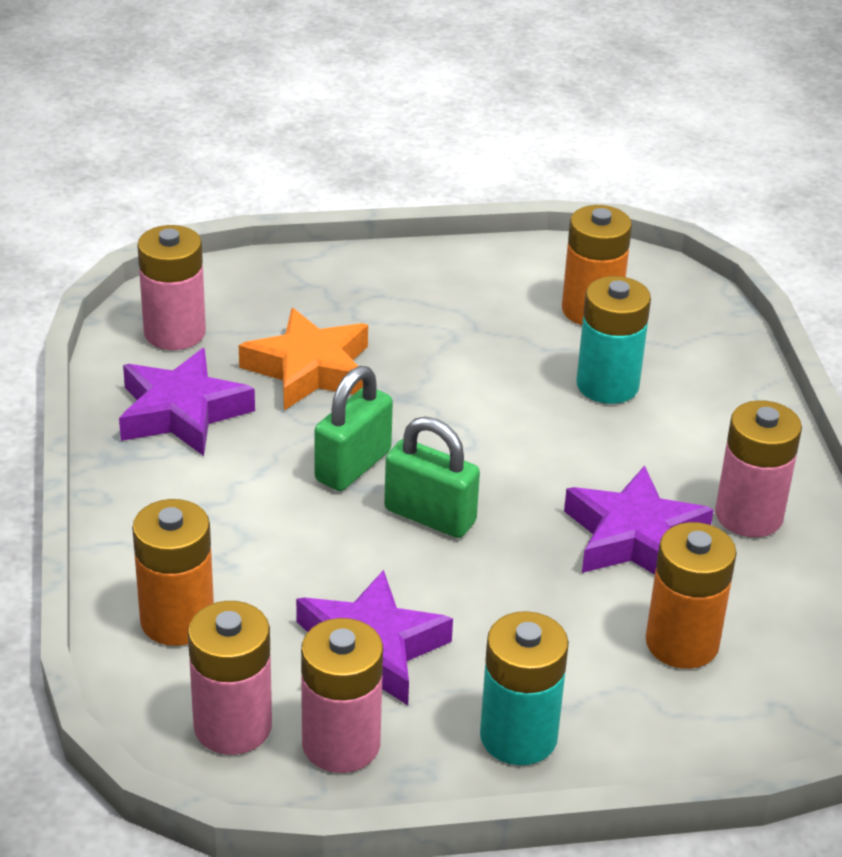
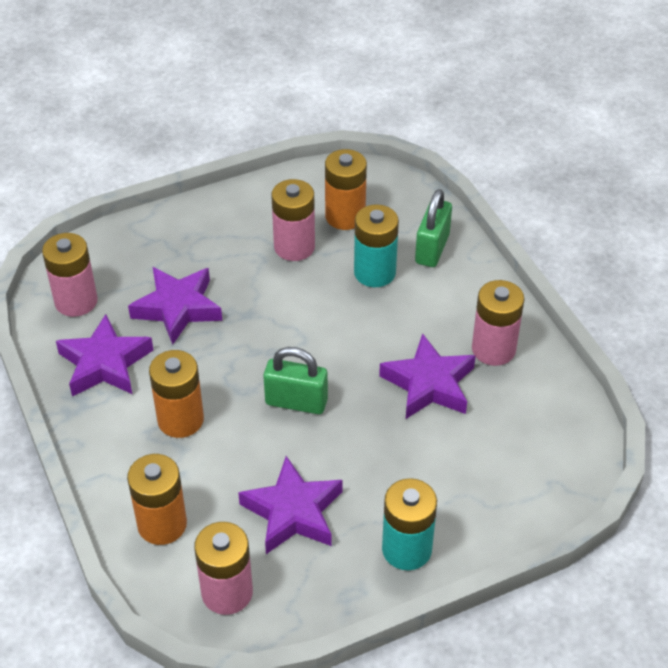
camera: 15 degrees left, 10 degrees up
(309, 369) = (177, 308): orange star -> purple star
(341, 744) = (299, 585): pink battery -> pink battery (294, 247)
(353, 466) = (233, 376): green padlock -> green padlock (432, 249)
(682, 643) = (483, 454): orange battery -> orange battery (180, 420)

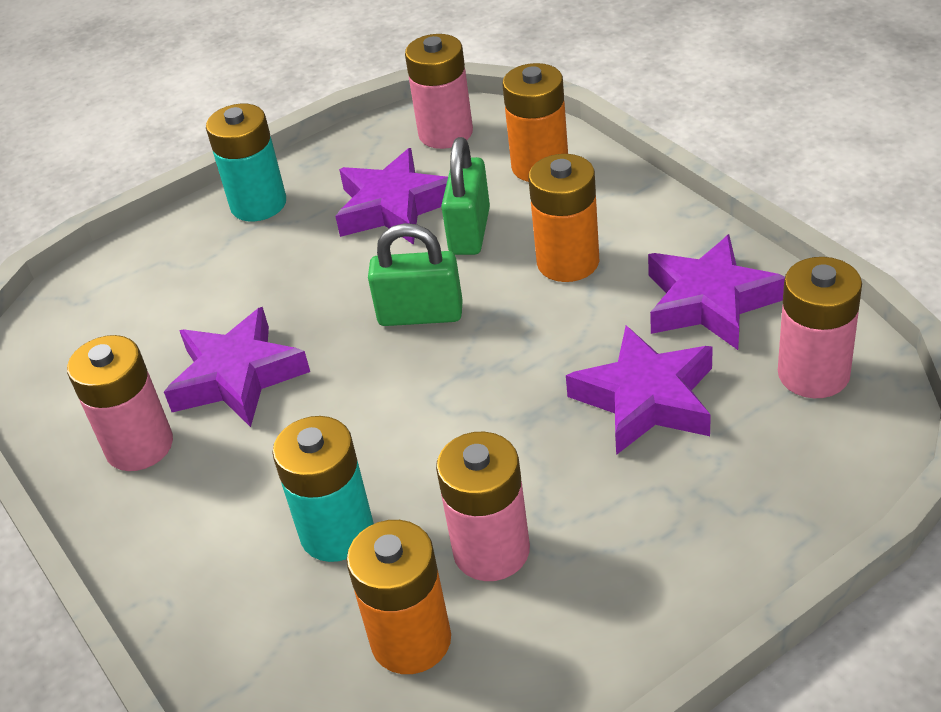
camera: 175 degrees right, 5 degrees down
(432, 249) = (237, 604): green padlock -> green padlock (470, 231)

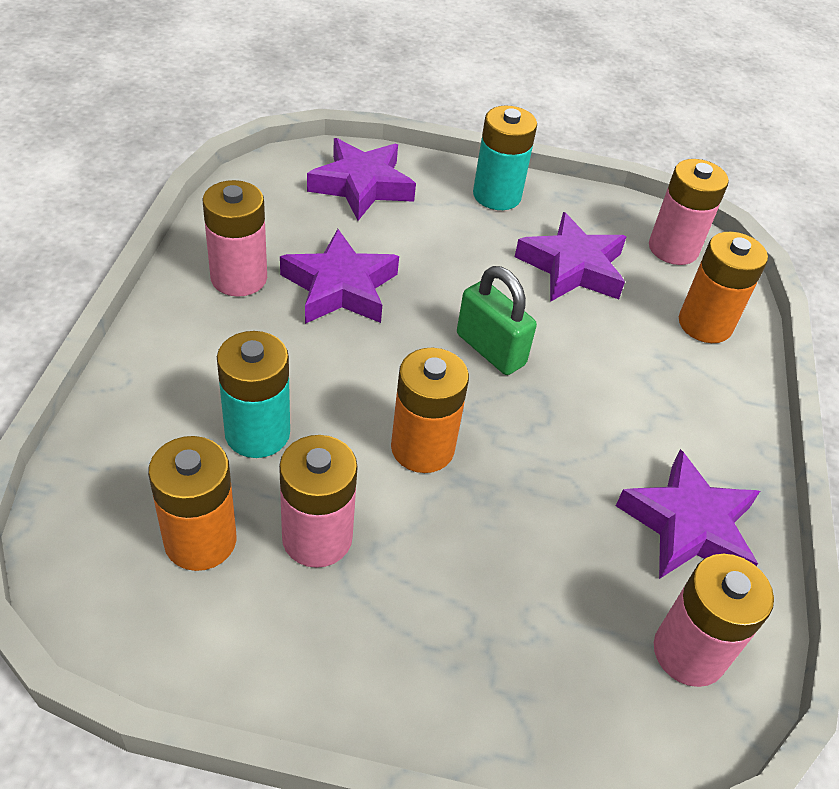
camera: 35 degrees right, 5 degrees up
(470, 231) = (596, 325): green padlock -> none
(568, 262) = (630, 404): orange battery -> orange battery (422, 448)
(646, 399) = (547, 545): purple star -> purple star (362, 185)

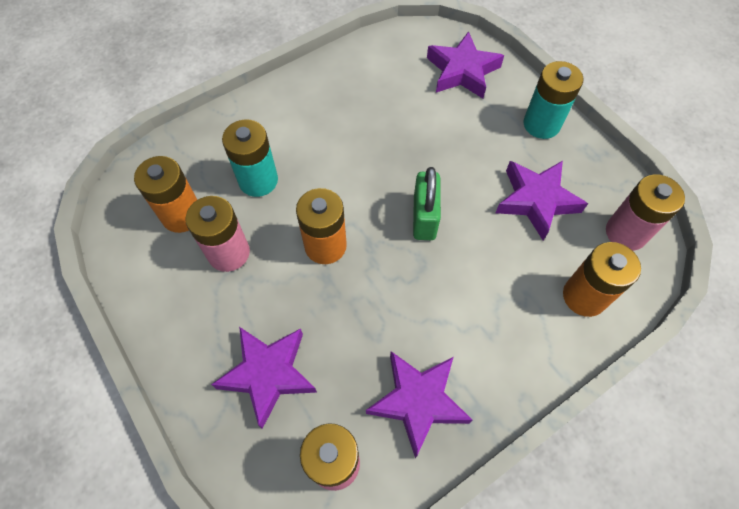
camera: 50 degrees right, 15 degrees up
(239, 278) = (336, 90): pink battery -> none
(340, 287) = (382, 127): purple star -> purple star (268, 374)

